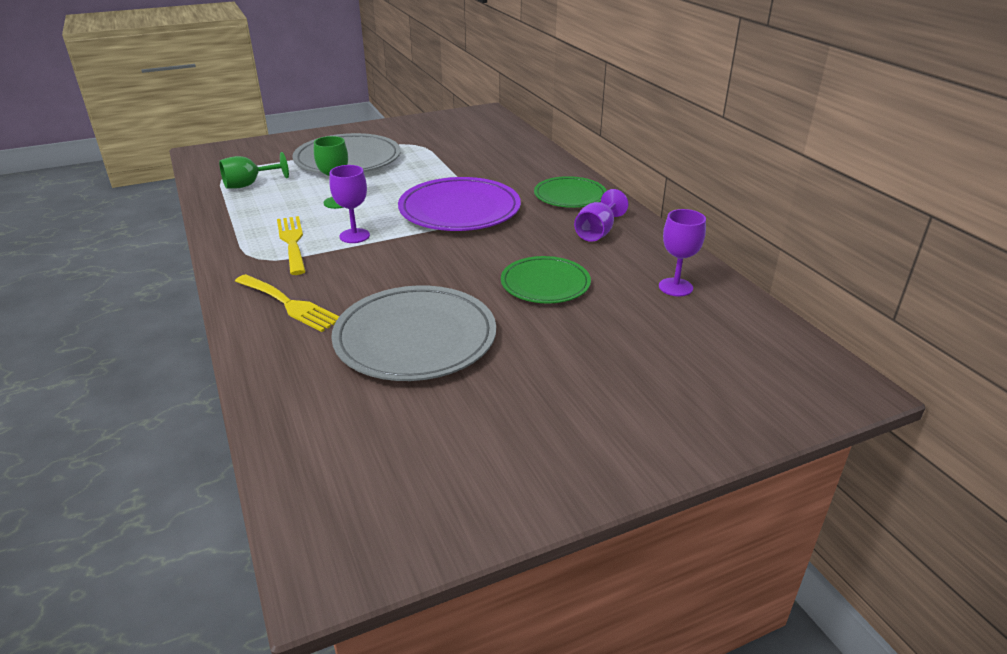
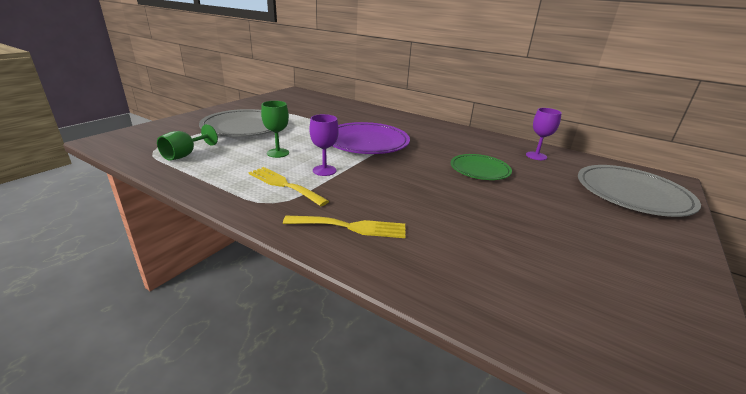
camera: 35 degrees left, 5 degrees down
(415, 338) = (468, 221): grey plate -> grey plate (632, 194)
(570, 196) = (413, 124): green plate -> none
(597, 232) = (457, 139): purple goblet -> none

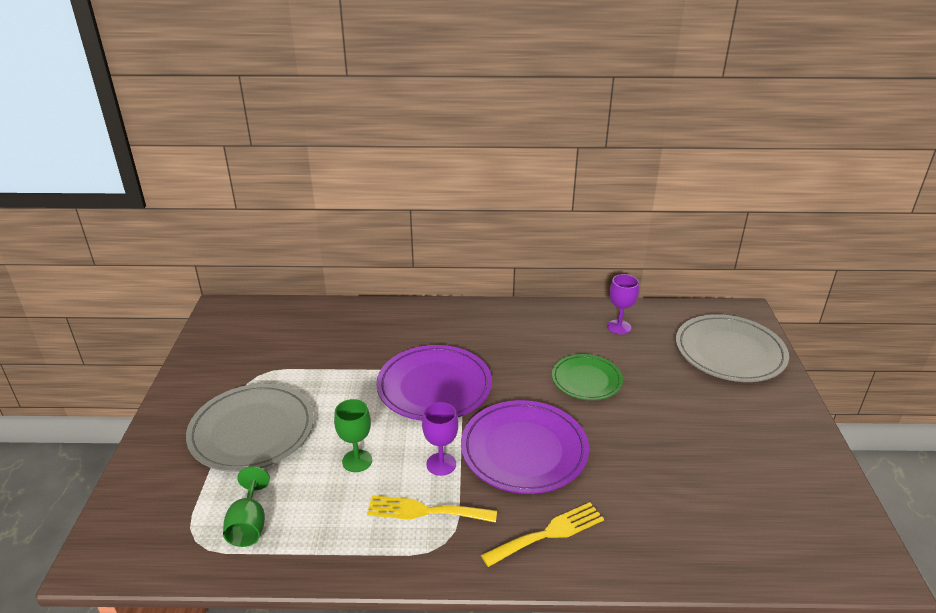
camera: 30 degrees left, 5 degrees up
(389, 183) = (524, 450): none -> purple plate

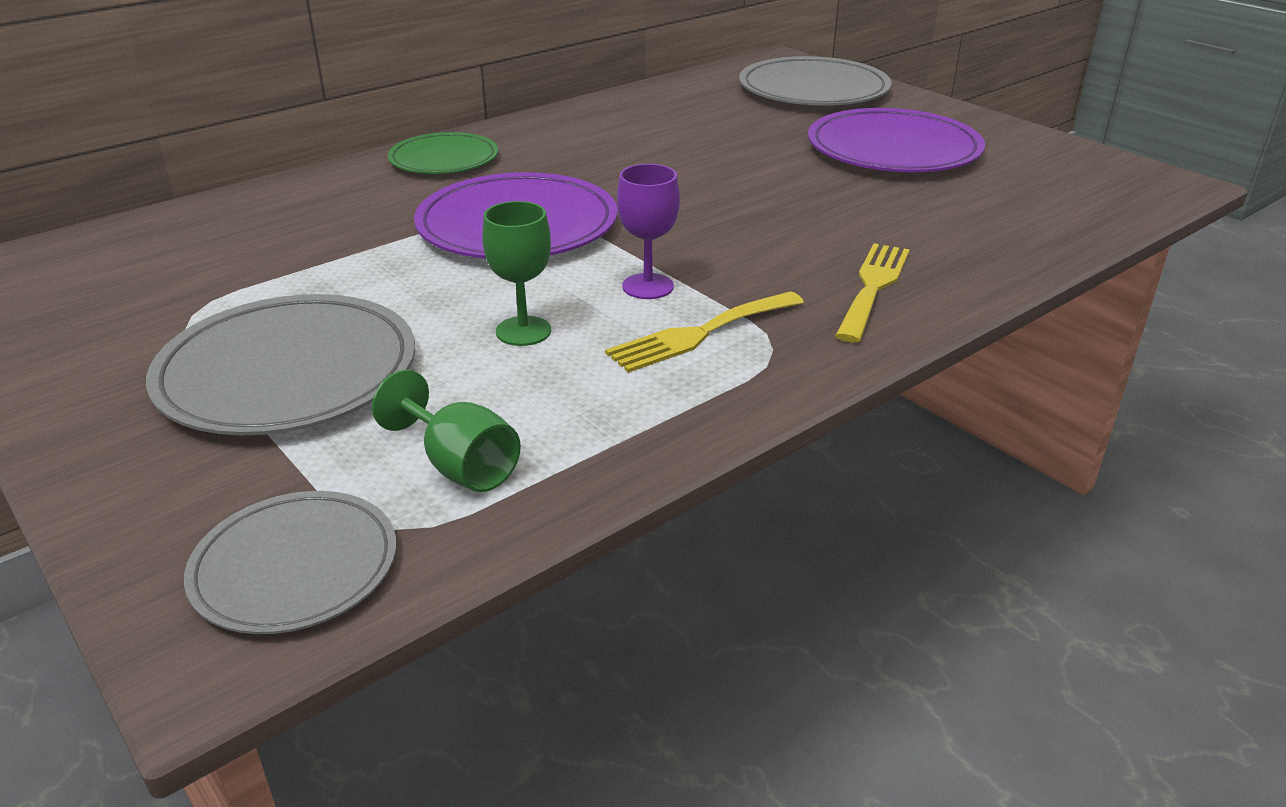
camera: 40 degrees left, 0 degrees up
(151, 537) = (295, 567): none -> grey plate
(524, 450) = (729, 235): purple plate -> purple plate (893, 149)
(586, 380) = (702, 156): green plate -> green plate (444, 159)
(619, 327) = (666, 105): purple goblet -> none

